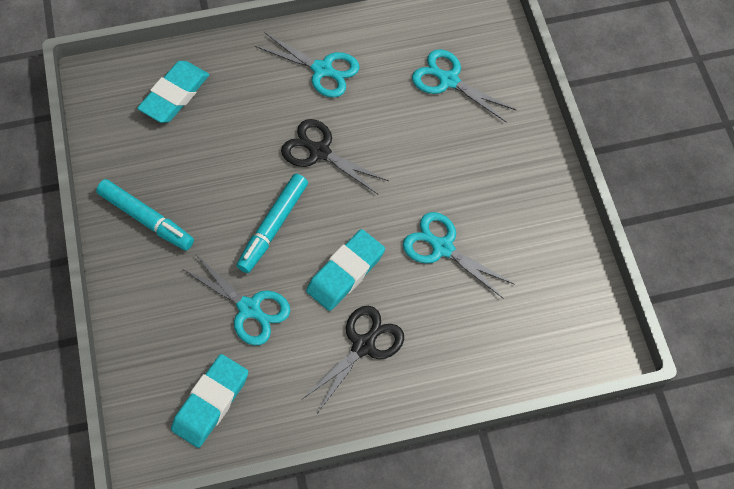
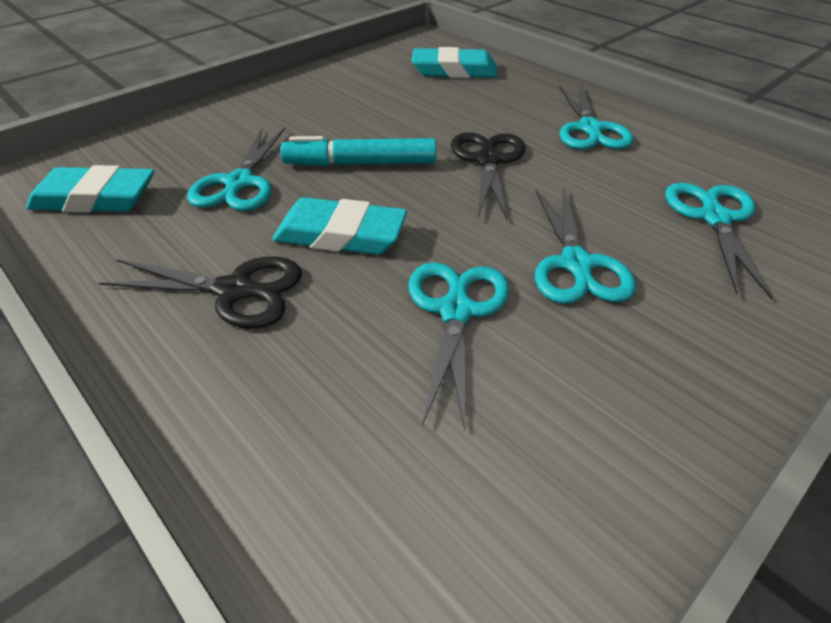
camera: 60 degrees right, 20 degrees down
(146, 219) = (307, 97): turquoise marker -> none
(443, 172) = (576, 265): none -> turquoise scissors

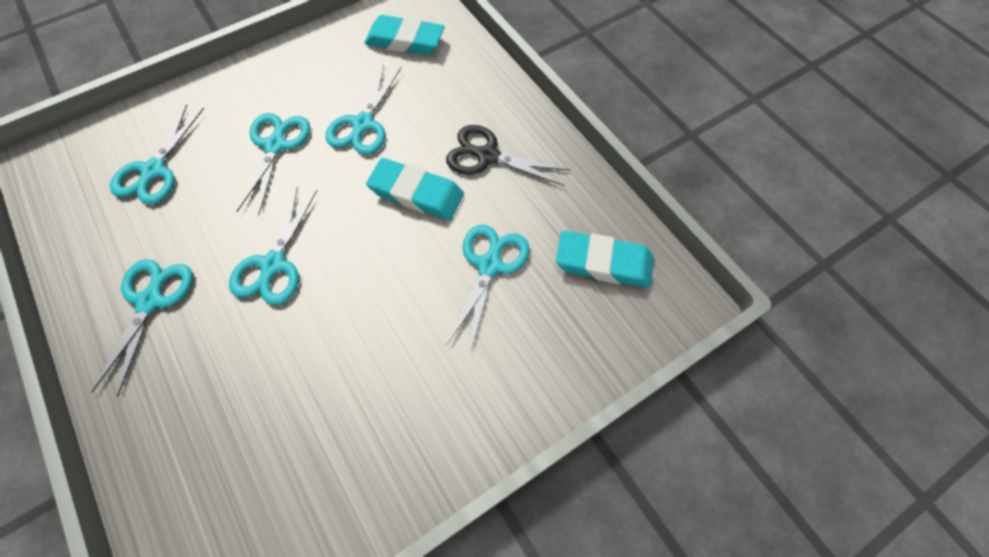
camera: 170 degrees left, 20 degrees up
(360, 164) = (384, 277): turquoise marker -> none
(454, 70) = (214, 476): turquoise eraser -> turquoise eraser (405, 40)
(488, 160) = (273, 265): black scissors -> turquoise scissors

